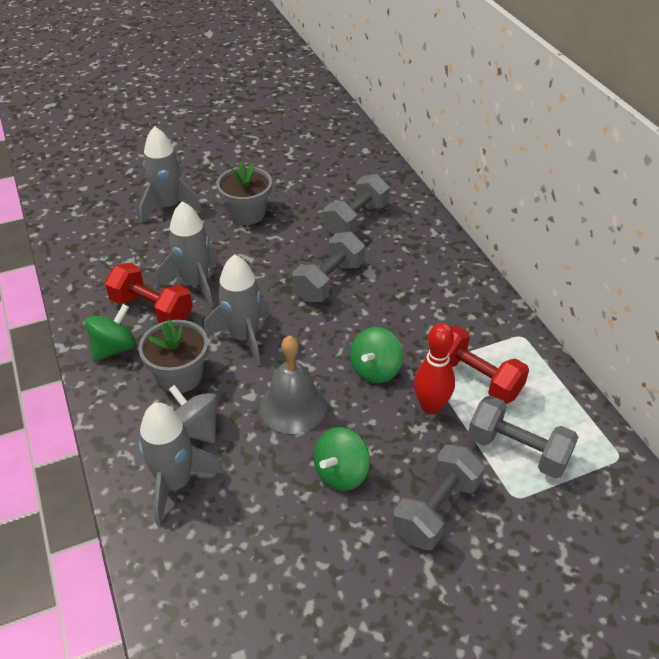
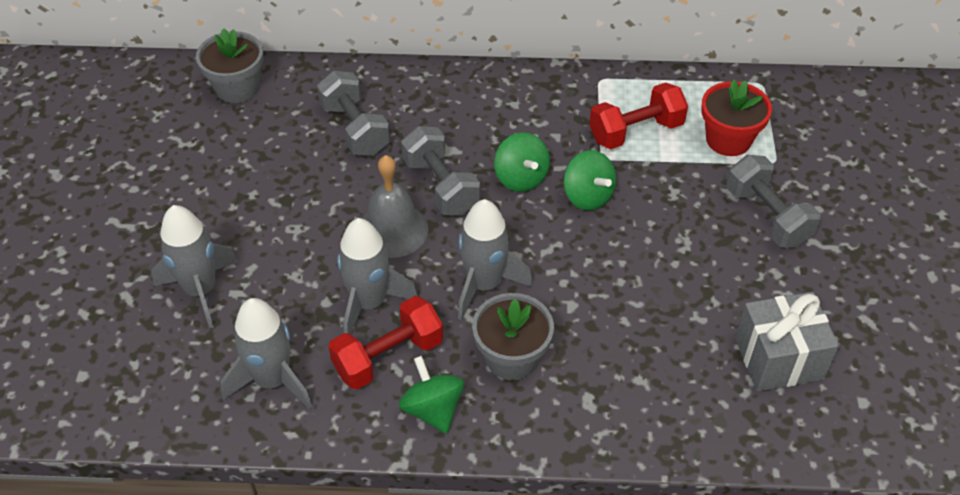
camera: 65 degrees left, 5 degrees up
(175, 483) = (658, 400): grey rocket -> grey rocket (272, 381)
(195, 429) = (595, 364): grey spinning top -> none
(247, 213) = (273, 218): grey flower pot -> grey flower pot (237, 88)
(261, 565) = (778, 358): none -> grey gift
(293, 406) = (603, 275): grey bell -> grey bell (392, 230)
(341, 473) = (701, 266): green spinning top -> green spinning top (521, 178)
(430, 406) = (653, 175): red bowling pin -> none
(517, 450) = (728, 140): grey dumbbell -> red flower pot

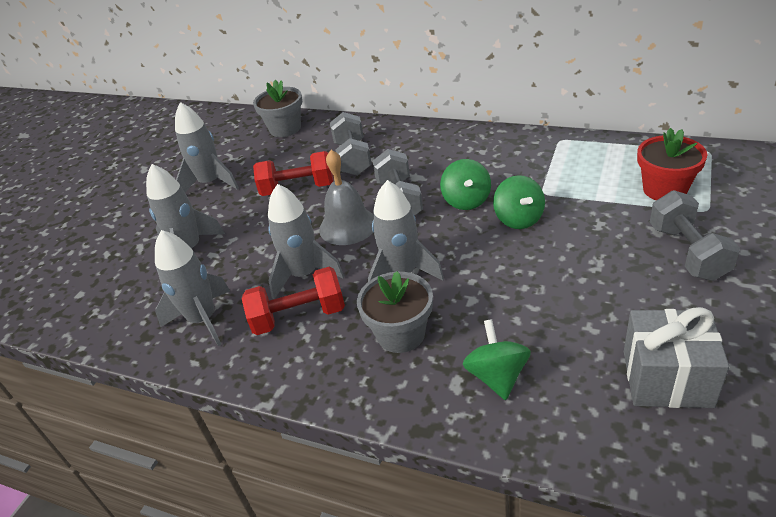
camera: 25 degrees right, 10 degrees down
(174, 187) = (211, 183): none -> grey rocket
(433, 409) = (314, 364): green spinning top -> green spinning top (497, 376)
(636, 132) = (579, 177): red dumbbell -> red dumbbell (298, 188)

